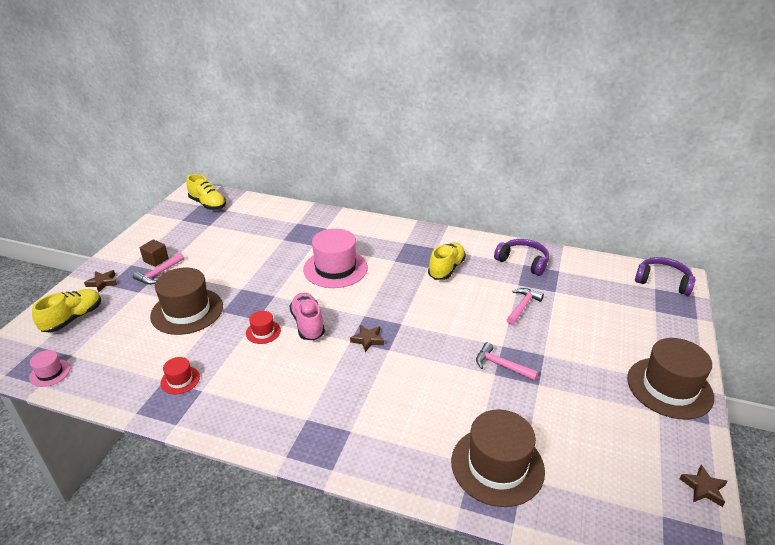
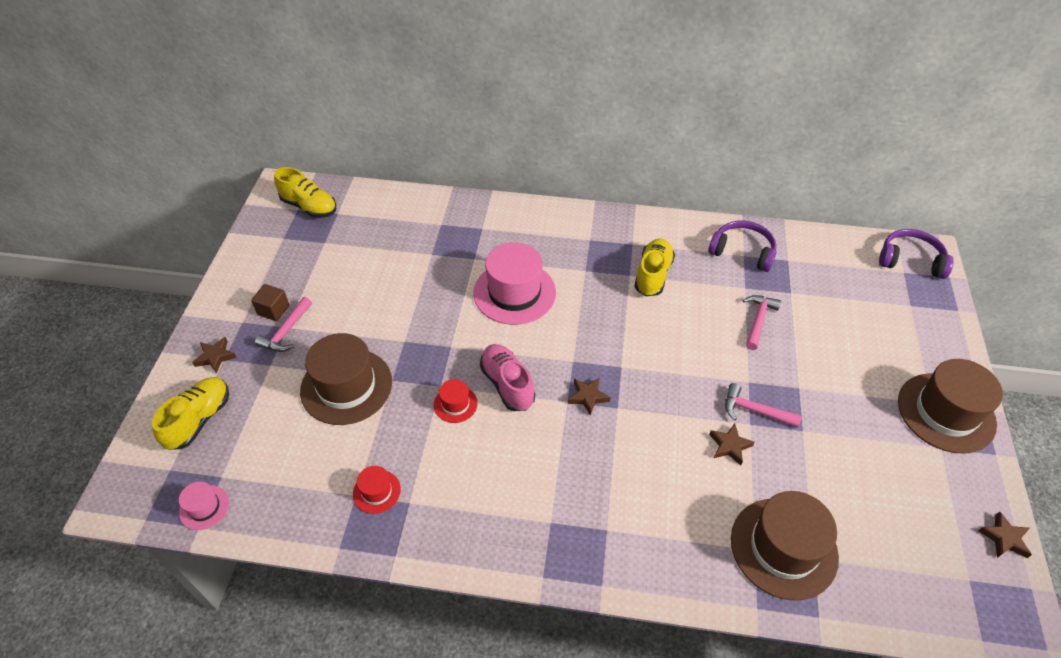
camera: 10 degrees left, 15 degrees up
(473, 387) = (729, 446): none -> brown star

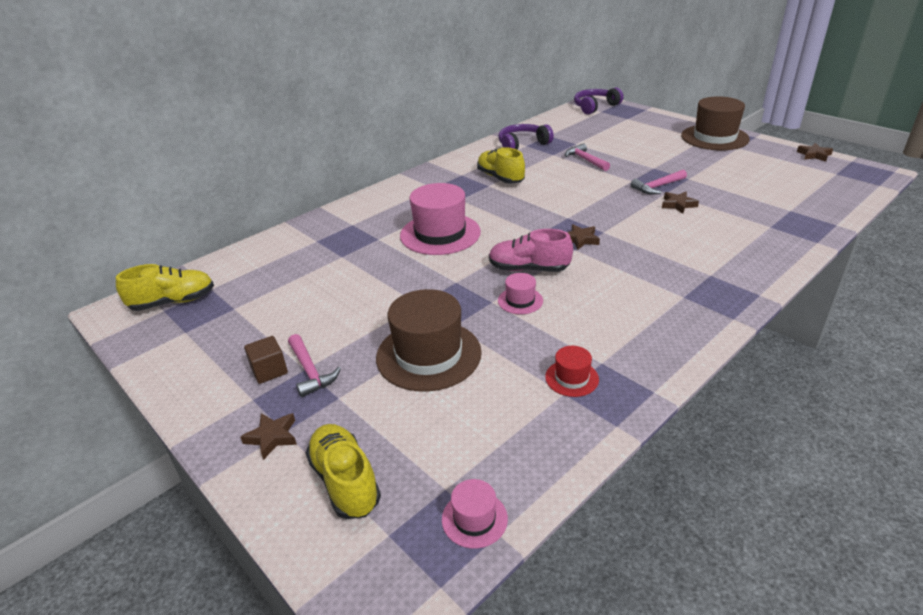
camera: 50 degrees left, 15 degrees down
(455, 404) = (520, 301): red hat -> pink hat
(783, 548) = (775, 216): brown hat -> none

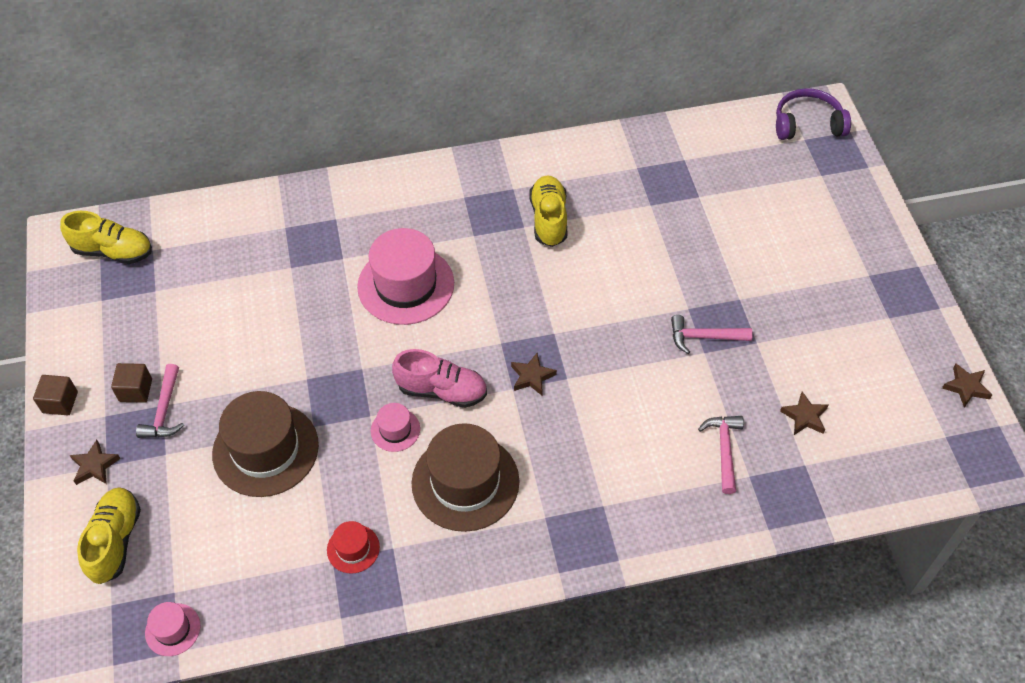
camera: 30 degrees right, 20 degrees up
(195, 410) = (60, 402): none -> brown cube
(522, 144) = (634, 163): purple headphones -> none
(528, 269) = (442, 390): pink shoe -> pink shoe turned 150 degrees clockwise
(585, 160) = (676, 238): pink hammer -> pink hammer (724, 449)
(678, 205) = (692, 381): brown star -> brown star (804, 416)
(714, 137) = (884, 280): brown hat -> brown hat (465, 482)

